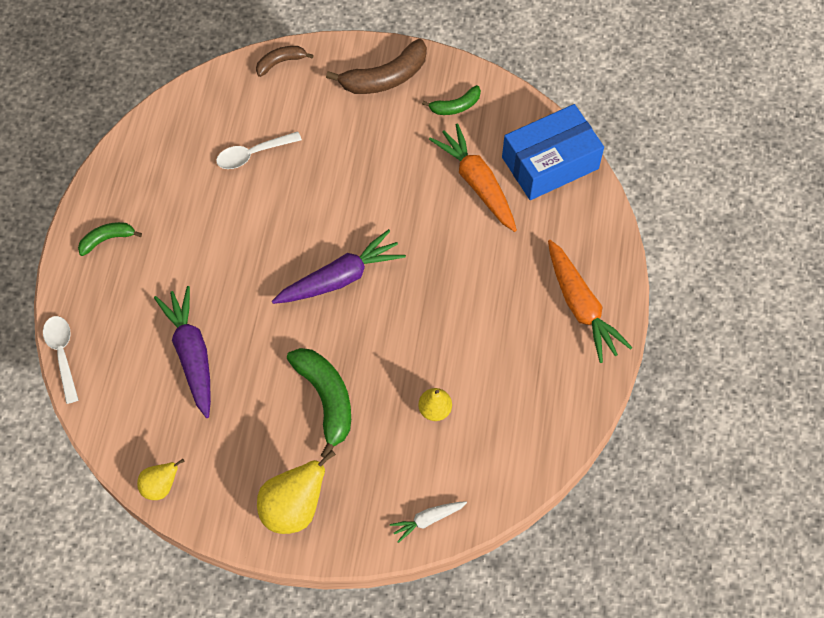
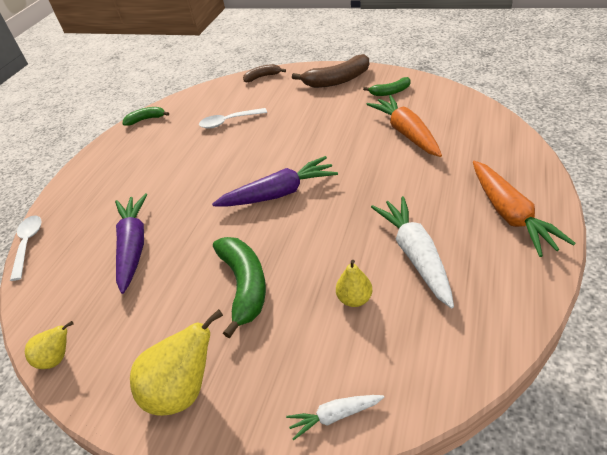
camera: 15 degrees right, 20 degrees down
(107, 239) = (101, 171): green banana -> green banana (146, 119)
(489, 358) = (415, 255): none -> white carrot
(550, 163) = (470, 120): blue box -> none

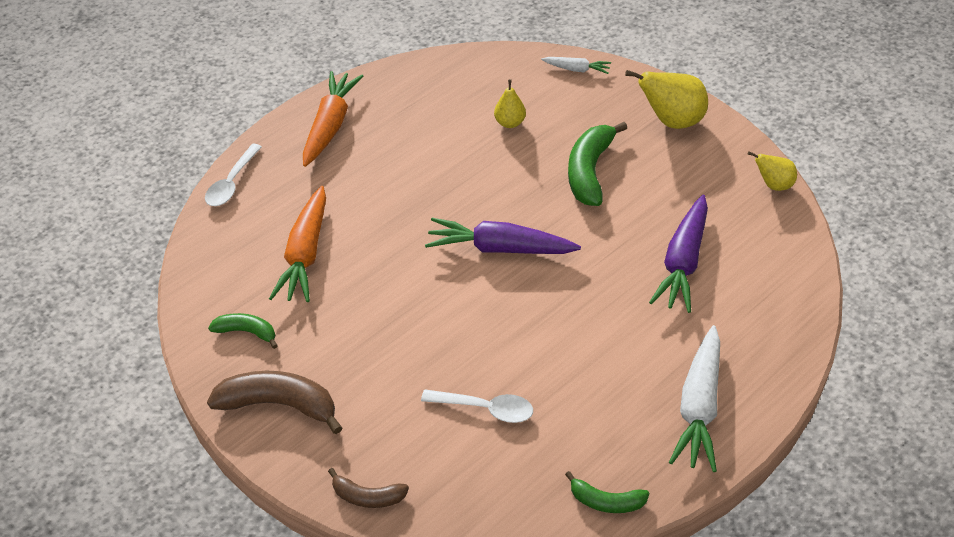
camera: 155 degrees left, 5 degrees up
(28, 244) = (811, 328): white spoon -> white spoon (232, 183)
(415, 255) = (435, 131): white carrot -> white carrot (699, 406)

